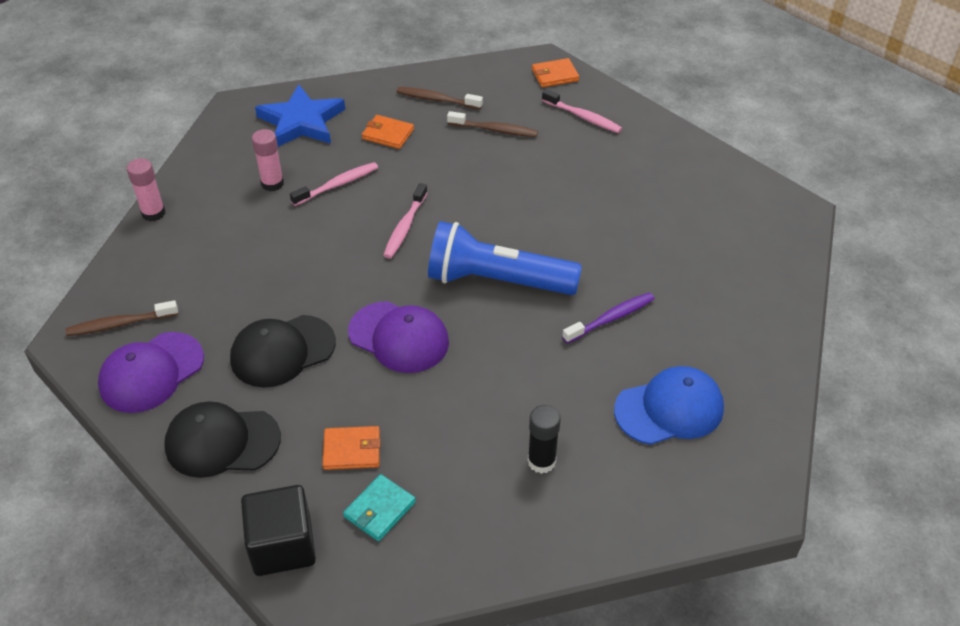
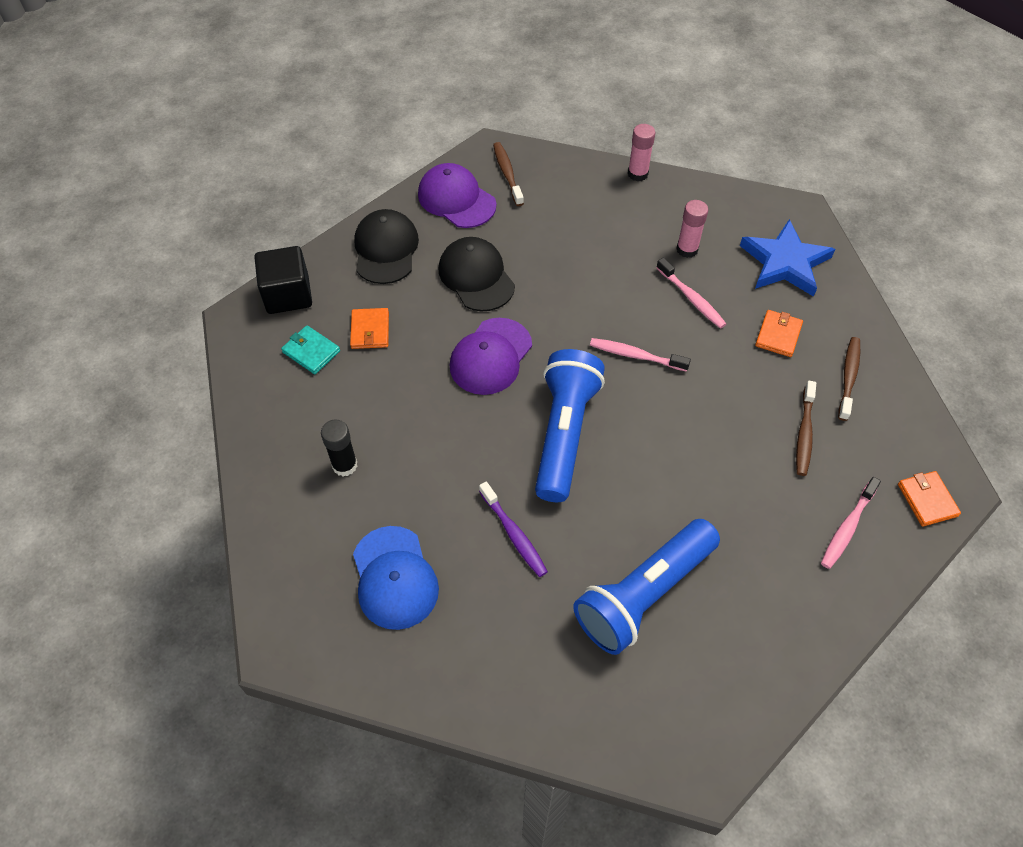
camera: 90 degrees right, 10 degrees up
(659, 234) = (643, 594): none -> blue flashlight

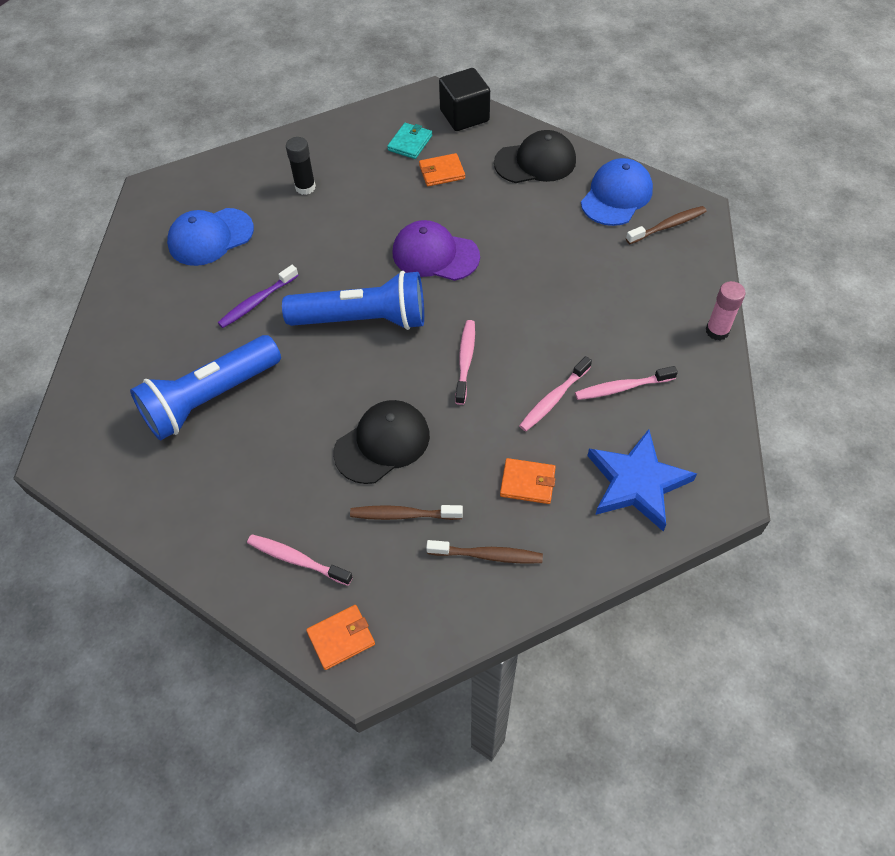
camera: 80 degrees right, 0 degrees up
(456, 199) = (616, 196): purple cap -> blue cap
(476, 277) = (525, 228): black cap -> black cap (382, 443)
(643, 594) = (210, 398): blue flashlight -> blue flashlight turned 75 degrees counterclockwise
(687, 249) = (621, 388): pink glue stick -> pink toothbrush

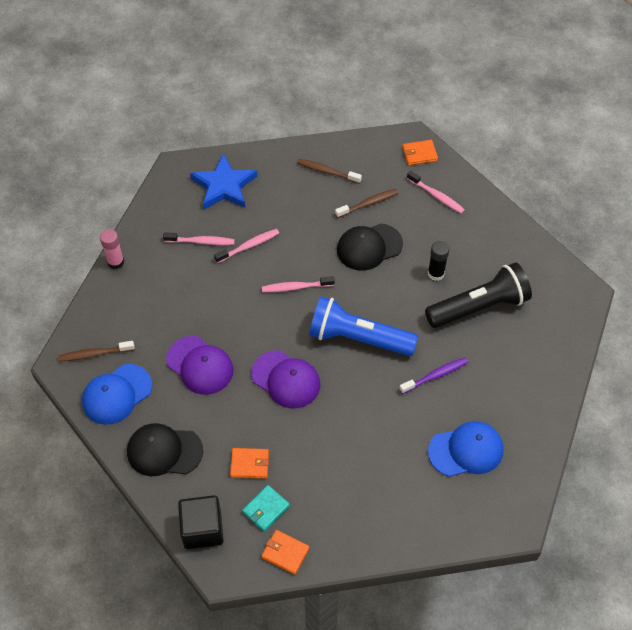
camera: 165 degrees left, 0 degrees up
(210, 398) = (479, 307): blue flashlight -> black flashlight
(305, 187) = (375, 483): black glue stick -> black glue stick (436, 273)
(403, 515) = (368, 204): brown toothbrush -> brown toothbrush turned 45 degrees counterclockwise
(465, 360) = (295, 287): pink toothbrush -> pink toothbrush turned 60 degrees clockwise
(527, 482) = (288, 202): orange wallet -> orange wallet (285, 553)
(541, 244) = (200, 365): none -> purple cap

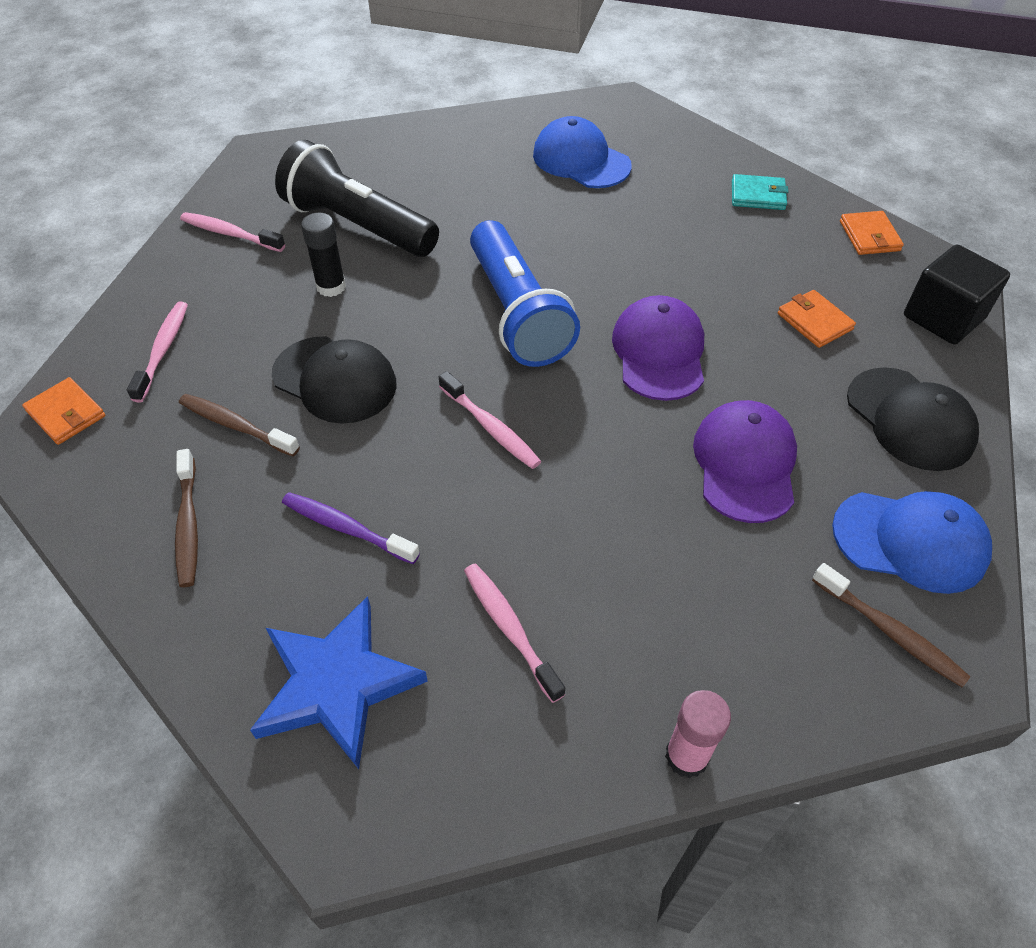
camera: 125 degrees left, 5 degrees down
(249, 246) = (459, 543): pink toothbrush -> pink toothbrush (230, 234)
(266, 509) = (846, 277): turquoise wallet -> turquoise wallet (758, 195)
(435, 375) = (504, 220): purple toothbrush -> purple toothbrush (346, 528)

